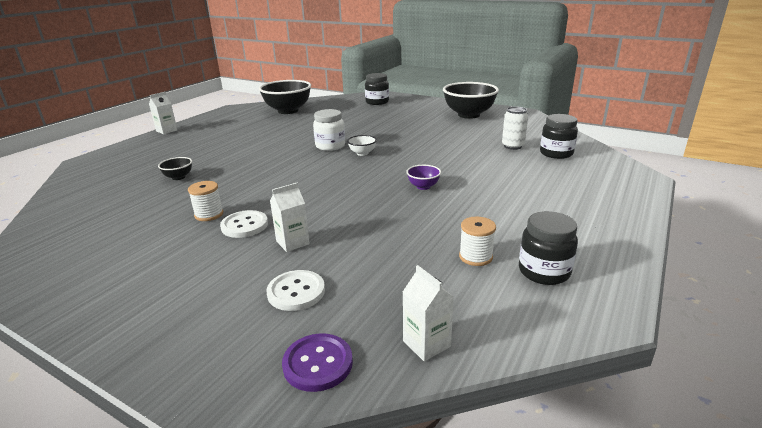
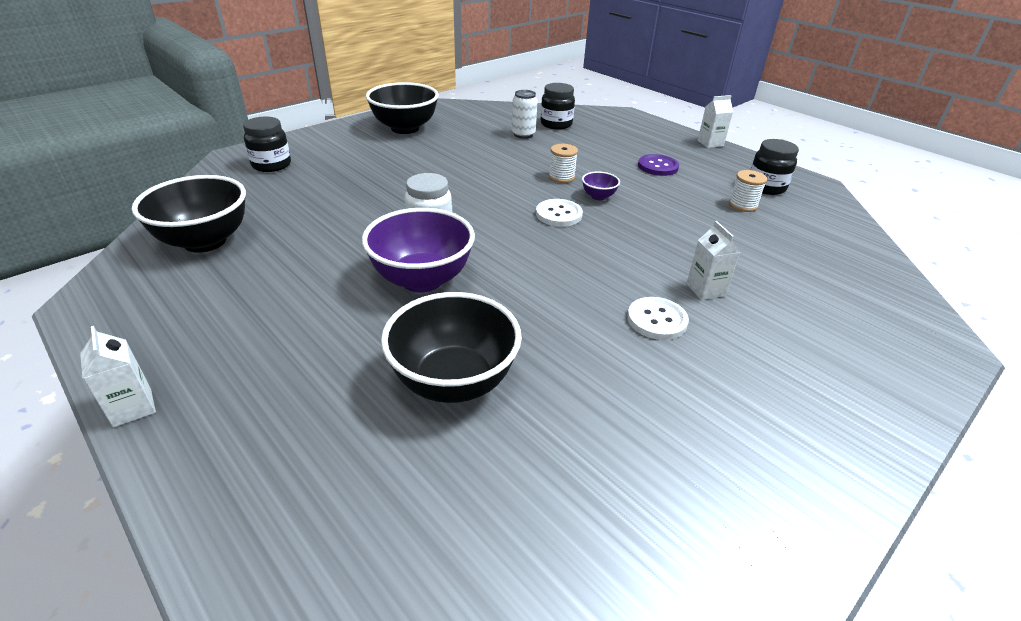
camera: 75 degrees left, 10 degrees up
(178, 177) = (453, 382): black bowl -> black bowl, size x2.24
(209, 214) = (616, 349): white spool -> white spool (561, 177)
(271, 154) = (422, 279): none -> purple bowl
(296, 292) = (799, 298): white button -> white button (558, 214)
(318, 363) = (895, 298): purple button -> purple button (657, 166)
(362, 153) = (477, 211): white bowl -> none
(426, 344) = (860, 250): white carton -> white carton (710, 143)

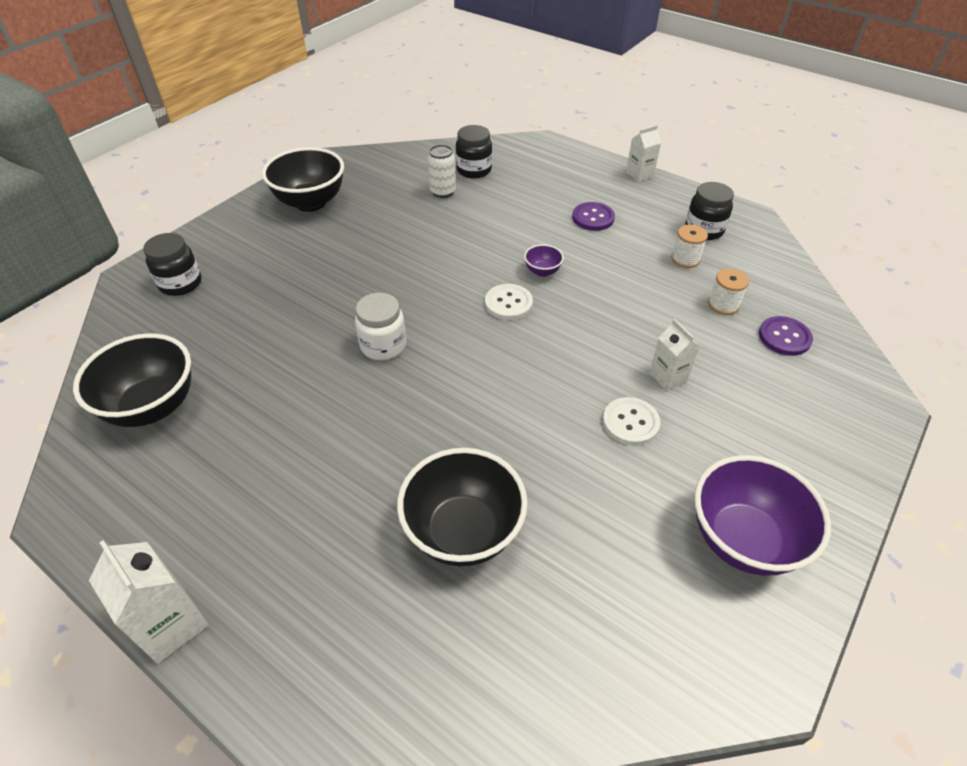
camera: 10 degrees left, 10 degrees up
(132, 408) = (171, 625): white carton -> white carton, size x1.51
(422, 279) = (396, 415): purple bowl -> purple bowl (743, 540)
(561, 177) = (498, 249): white spool -> white spool (723, 305)
(838, 276) = (784, 337): none -> purple button

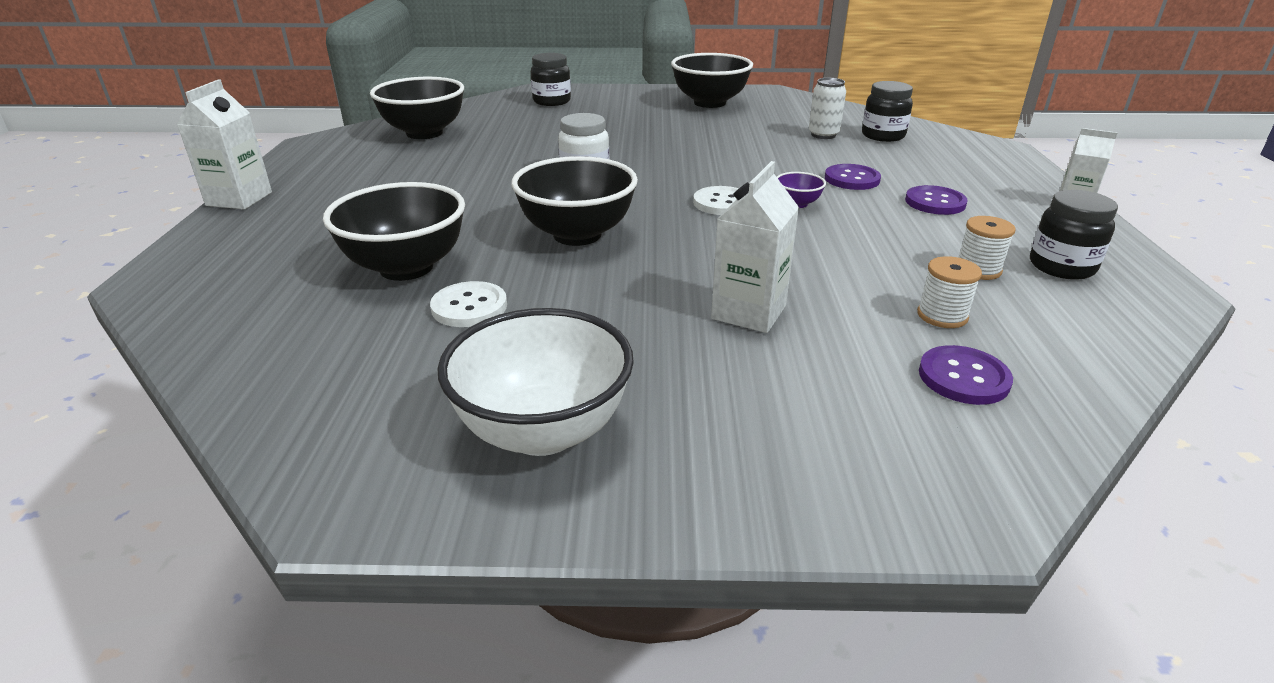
camera: 55 degrees right, 15 degrees down
(492, 403) = (577, 235): none -> black bowl
(528, 226) = (852, 179): none -> purple button
(630, 422) = (643, 309): white button -> white button (469, 307)
(668, 377) = (749, 312): white carton -> white carton, size x1.51
(743, 540) = (543, 431): purple bowl -> white bowl

